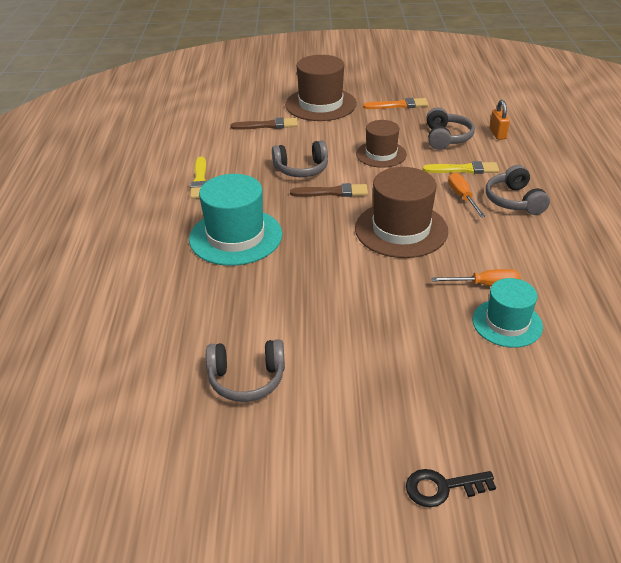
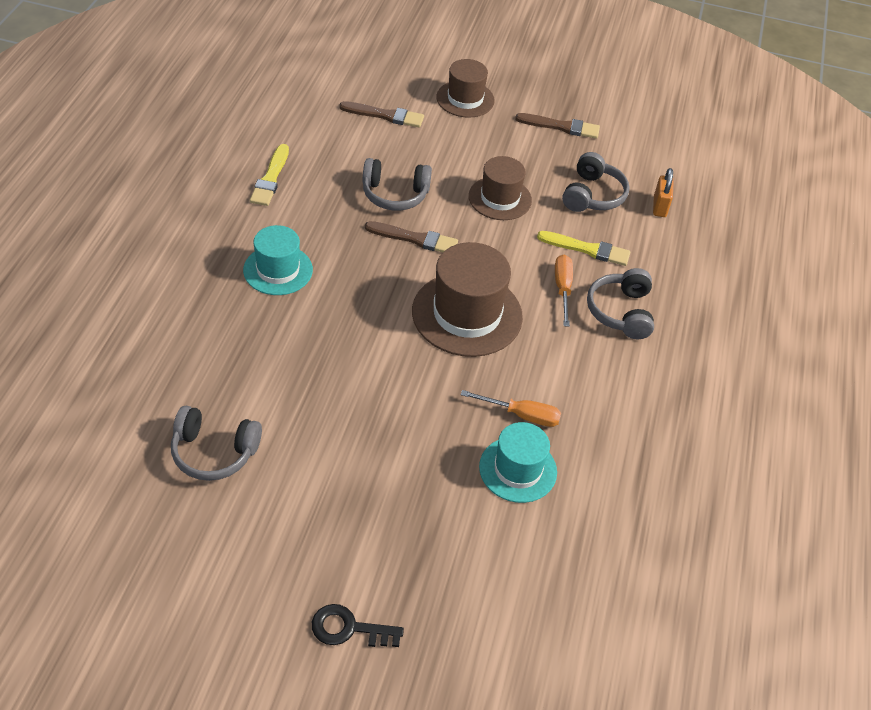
camera: 10 degrees right, 10 degrees up
(235, 236) = (278, 270): turquoise hat -> turquoise hat, size x0.63
(320, 104) = (465, 99): brown hat -> brown hat, size x0.63
(398, 105) = (561, 127): orange brush -> brown brush

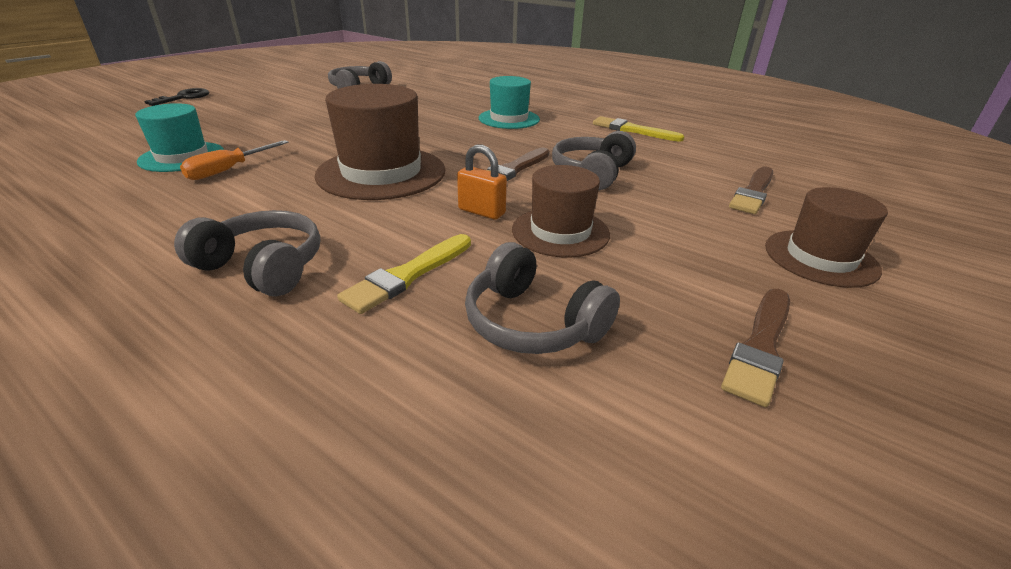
camera: 115 degrees right, 15 degrees down
(562, 289) = (355, 233): orange screwdriver -> none
(659, 207) = (452, 414): orange padlock -> orange padlock (481, 211)

